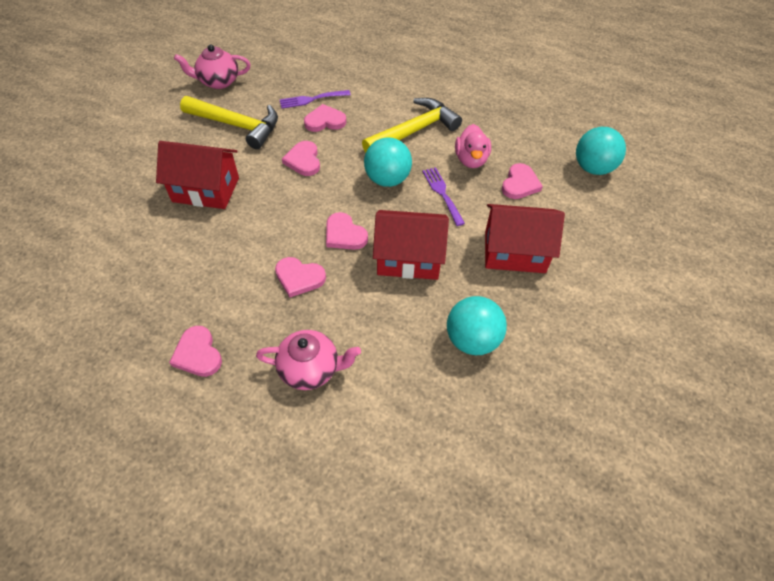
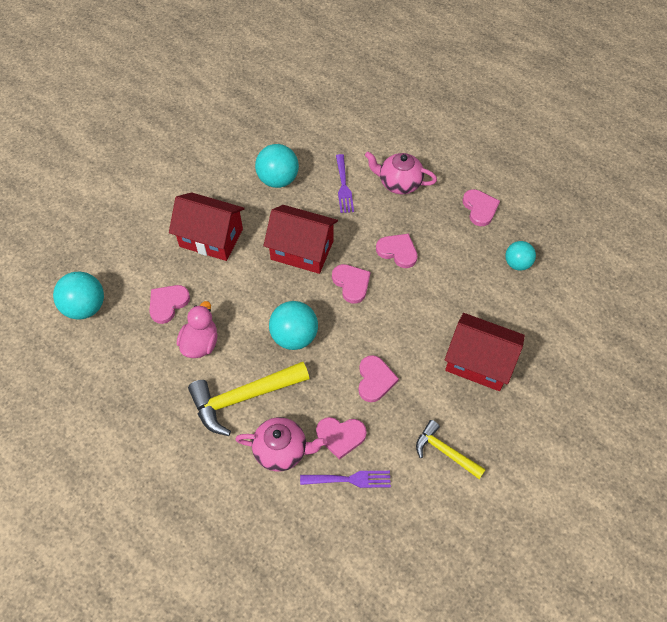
camera: 165 degrees left, 5 degrees up
(155, 291) = (517, 263): none -> turquoise ball
(218, 82) = (468, 544): pink teapot -> pink teapot (282, 450)
(237, 125) = (445, 452): yellow hammer -> yellow hammer, size x0.60
(442, 193) = (247, 308): purple fork -> purple fork (343, 186)

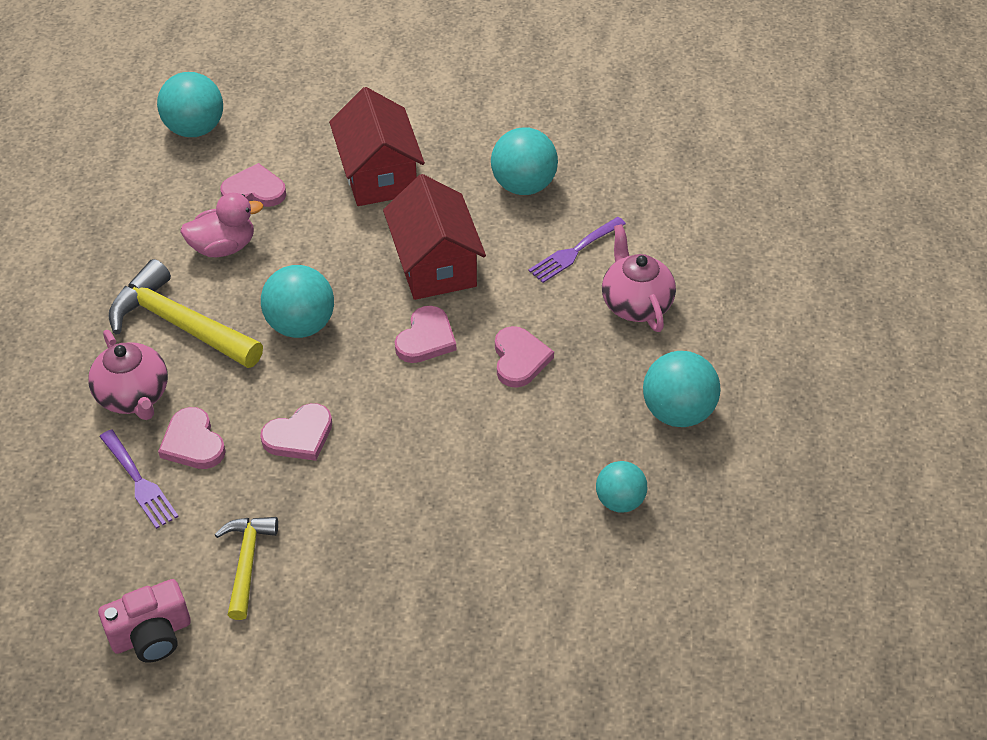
camera: 55 degrees right, 10 degrees down
(463, 526) = (151, 634): none -> pink camera
(479, 362) = (414, 534): red house -> none
(480, 208) = (678, 412): pink heart -> turquoise ball

